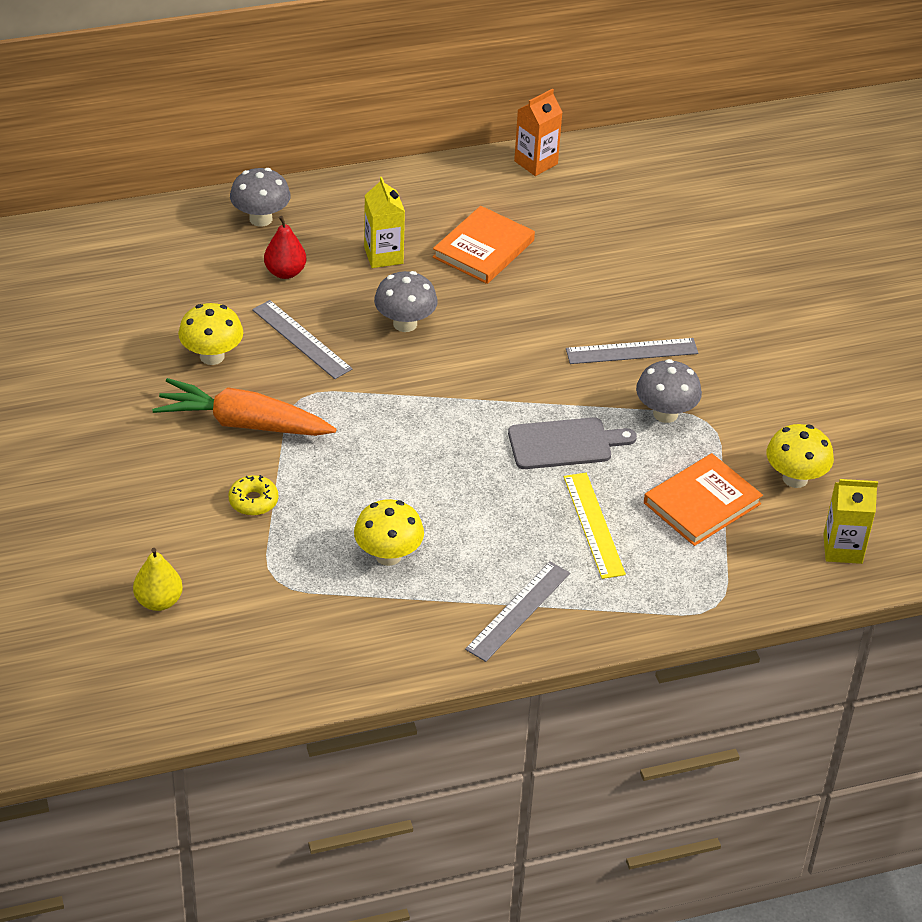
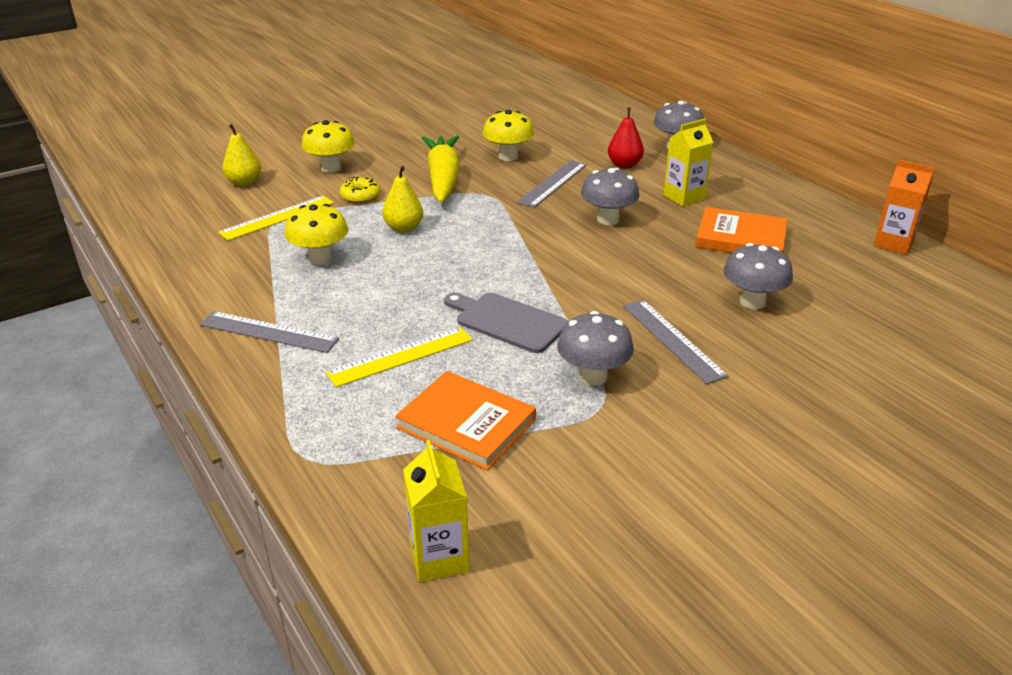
camera: 75 degrees right, 10 degrees down
(243, 423) = (443, 179): orange carrot -> yellow carrot
(273, 580) = (277, 217): none -> yellow ruler
(351, 479) = (404, 228): none -> yellow pear
(564, 444) = (507, 321): grey cutting board -> grey cutting board turned 150 degrees clockwise
(594, 284) = (752, 302): none -> grey mushroom
(795, 478) = (547, 493): yellow mushroom -> yellow mushroom (331, 168)

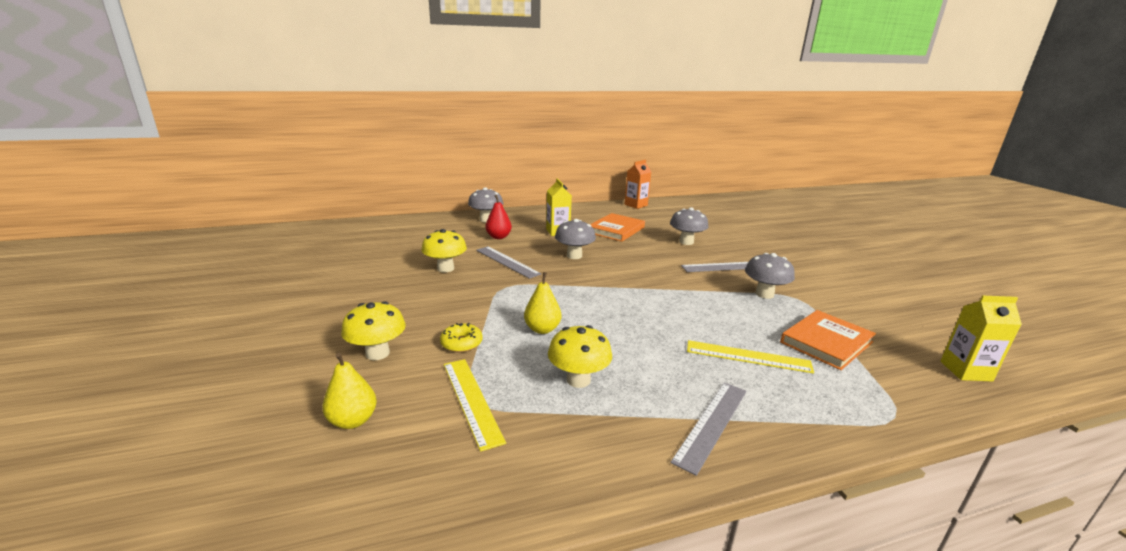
camera: 75 degrees left, 10 degrees down
(400, 356) = (748, 357): yellow ruler -> yellow ruler turned 60 degrees counterclockwise
(443, 179) = (461, 299): yellow carrot -> none
(507, 321) = (701, 309): grey cutting board -> none

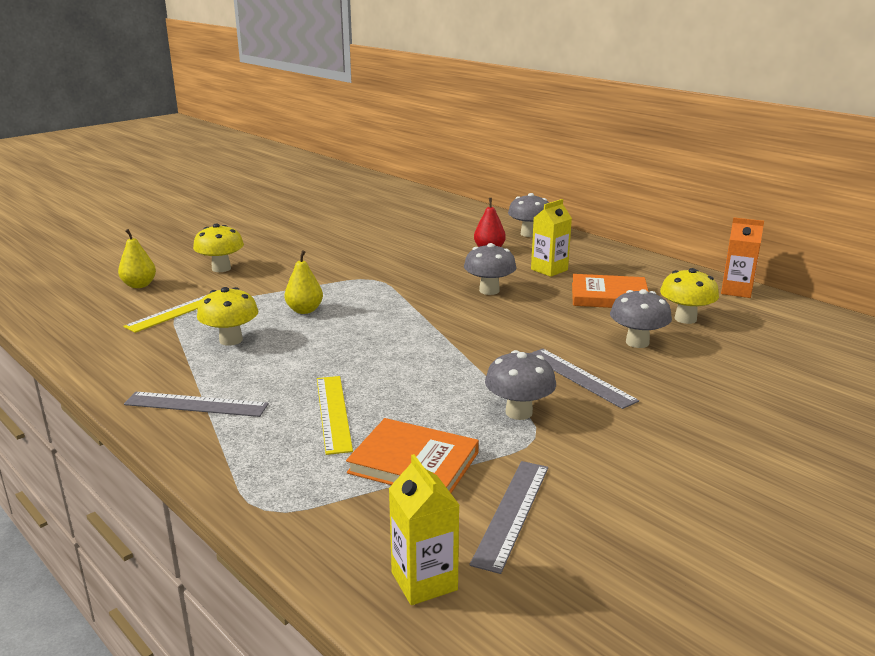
camera: 65 degrees right, 0 degrees up
(445, 268) = (384, 250): yellow mushroom -> yellow mushroom (685, 319)
(461, 343) = (256, 288): yellow donut -> none
(507, 262) = (431, 267): grey ruler -> grey ruler (512, 513)

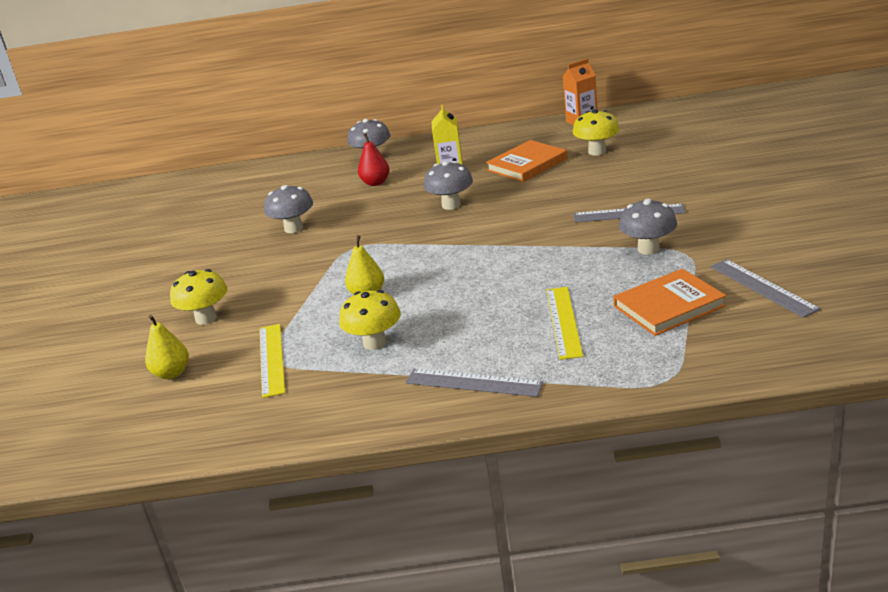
camera: 45 degrees left, 5 degrees up
(196, 404) = (473, 382): grey ruler -> grey ruler turned 60 degrees clockwise
(333, 413) = (563, 322): yellow ruler -> yellow ruler turned 60 degrees clockwise
(424, 581) = (804, 337): yellow carton -> none
(637, 342) = (607, 178): grey mushroom -> grey mushroom (293, 228)

